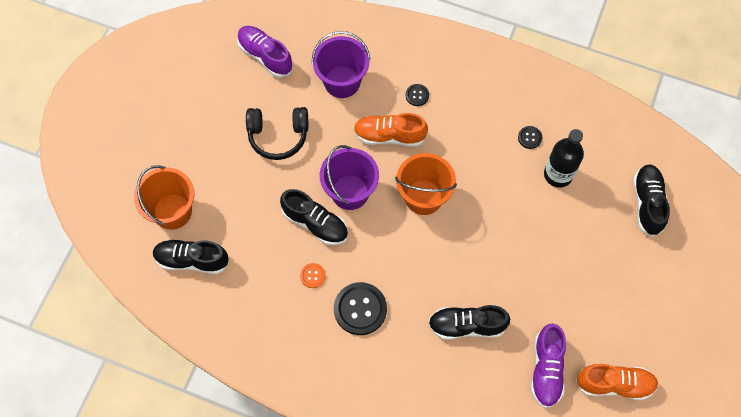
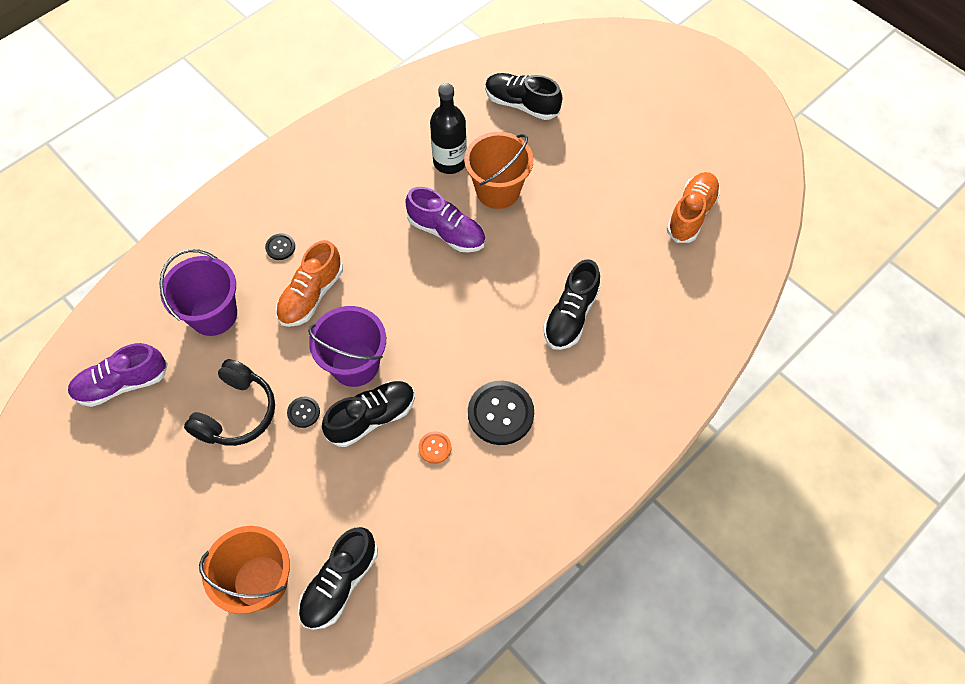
camera: 65 degrees left, 5 degrees down
(423, 197) = (404, 293): orange bucket -> orange bucket (498, 190)
(529, 138) = (395, 167): black button -> black button (303, 412)
(546, 369) = (650, 264): purple shoe -> purple shoe (446, 232)

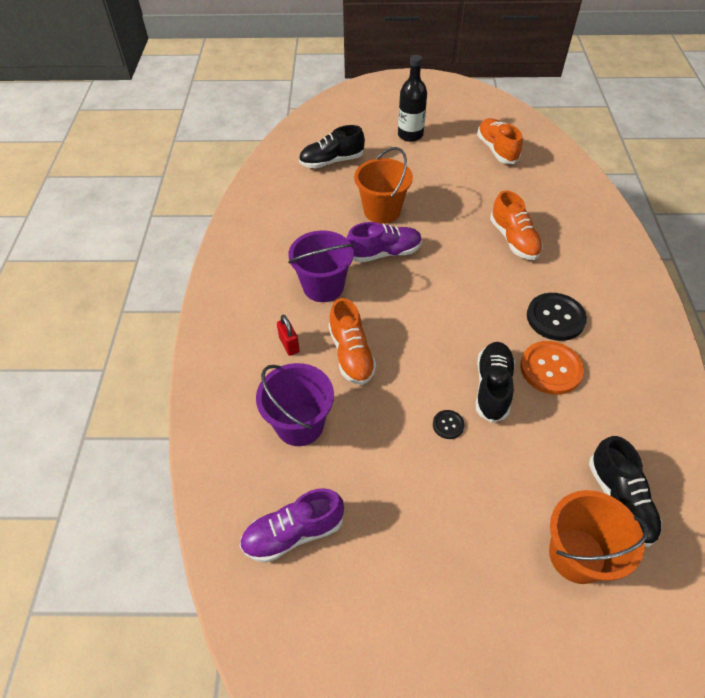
camera: 45 degrees left, 10 degrees down
(122, 383) = (293, 533): purple shoe -> purple shoe turned 45 degrees clockwise
(237, 412) = (405, 468): black headphones -> none
(280, 247) = (289, 345): black button -> red padlock
(355, 364) = (437, 368): purple bucket -> purple bucket (323, 287)
(435, 448) = (550, 369): orange button -> orange button, size x2.06
(449, 162) = (332, 217): black bottle -> black bottle (410, 135)
(570, 316) = (514, 240): black shoe -> orange shoe

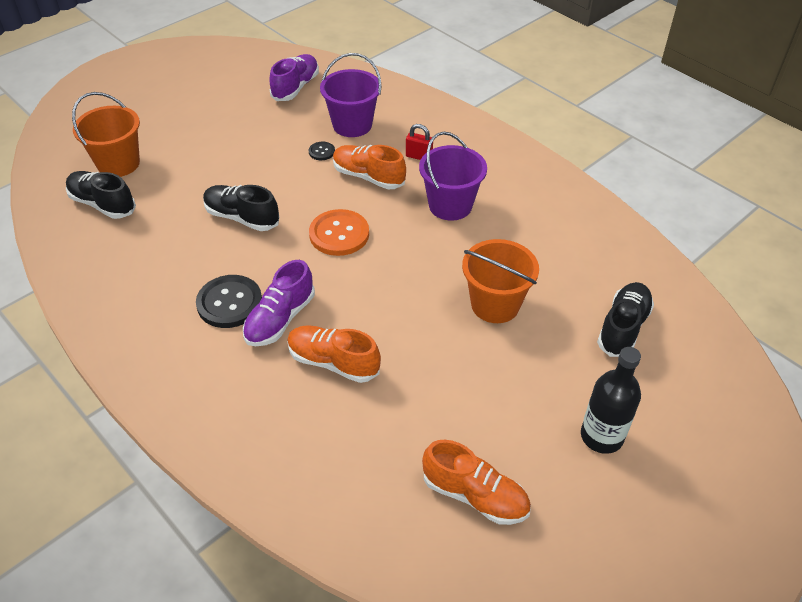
camera: 135 degrees right, 5 degrees down
(384, 253) = (439, 264): purple shoe -> purple shoe (280, 319)
(448, 425) = (254, 178): black button -> black button (321, 152)
(492, 387) = (242, 217): black shoe -> black shoe turned 150 degrees clockwise
(550, 369) = (205, 257): orange button -> orange button (339, 234)

